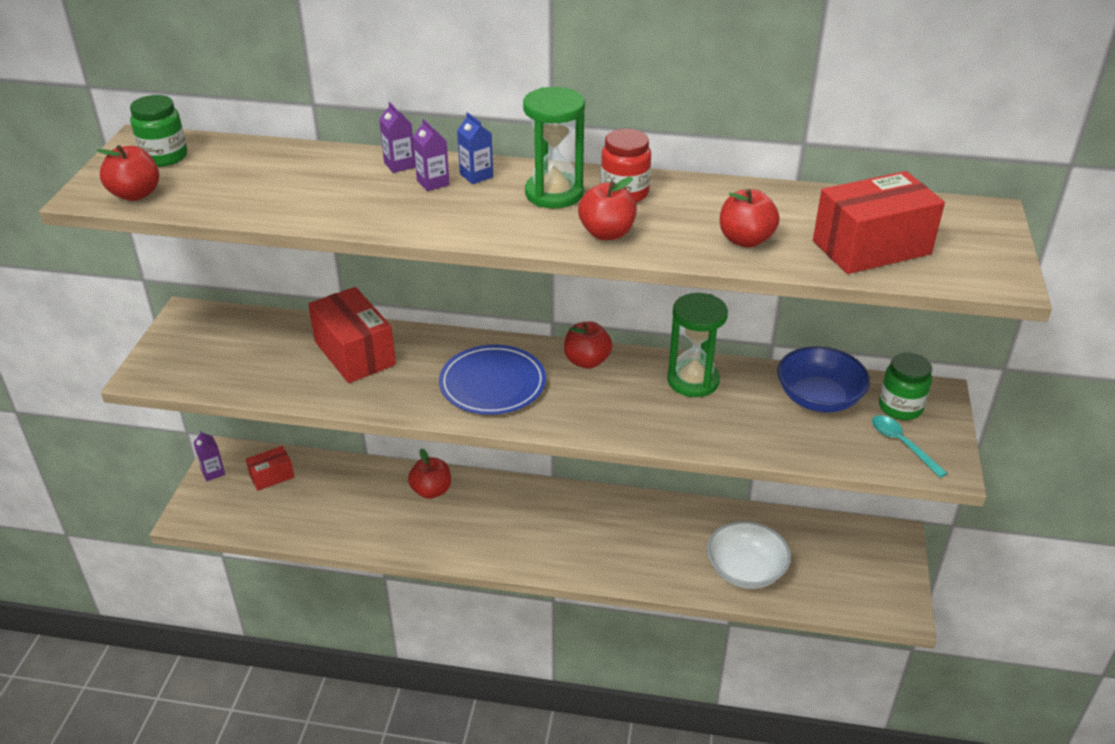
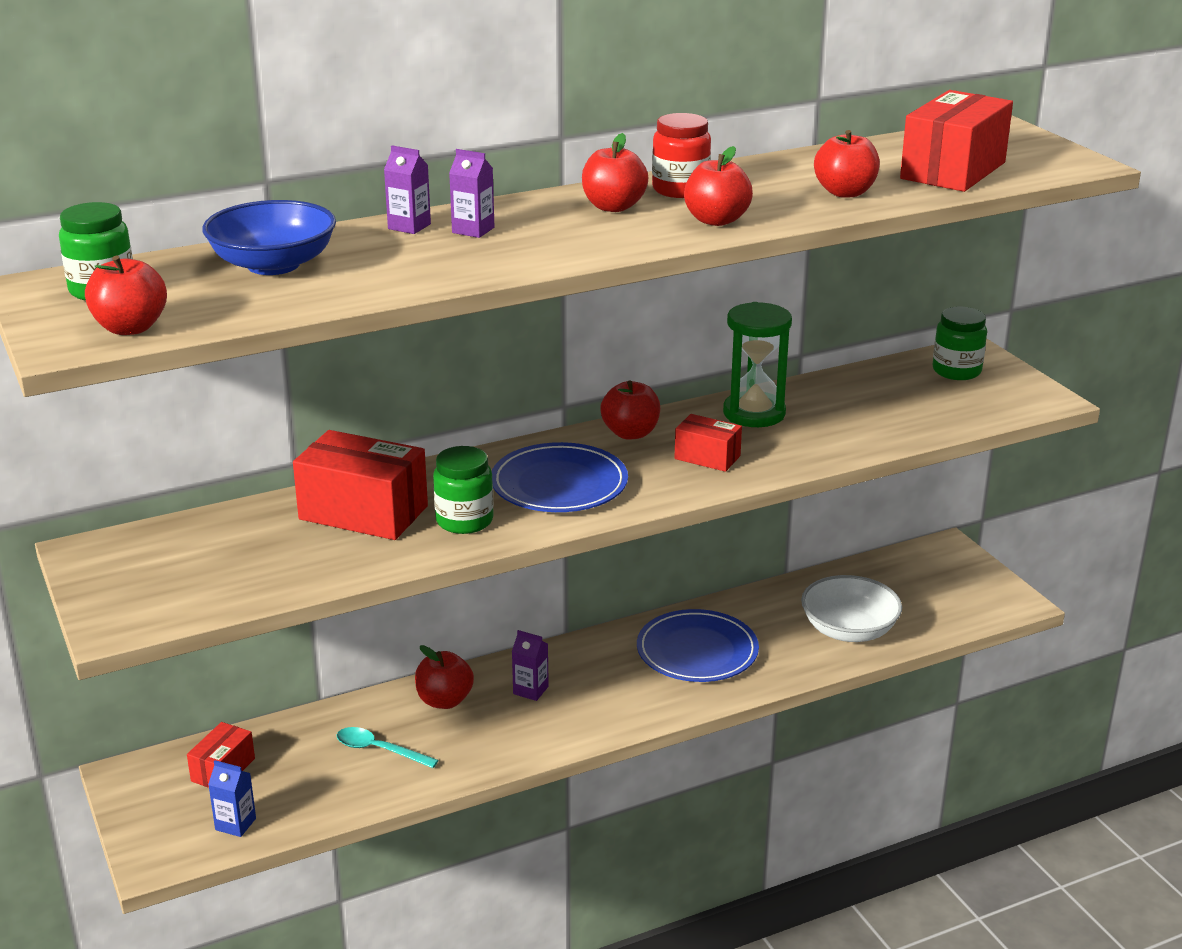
camera: 35 degrees left, 10 degrees down
(213, 472) = (134, 799): purple carton -> purple carton (530, 690)
(403, 387) = (464, 521): none -> green jar
(476, 175) = (509, 214): blue carton -> blue carton (235, 824)
(554, 193) = (613, 207): green hourglass -> red apple
(615, 405) = (707, 457): none -> red box
(622, 533) = (697, 651): none -> blue plate
(819, 398) = (881, 387): blue bowl -> blue bowl (273, 265)
(902, 444) = (992, 396): turquoise spoon -> turquoise spoon (379, 750)

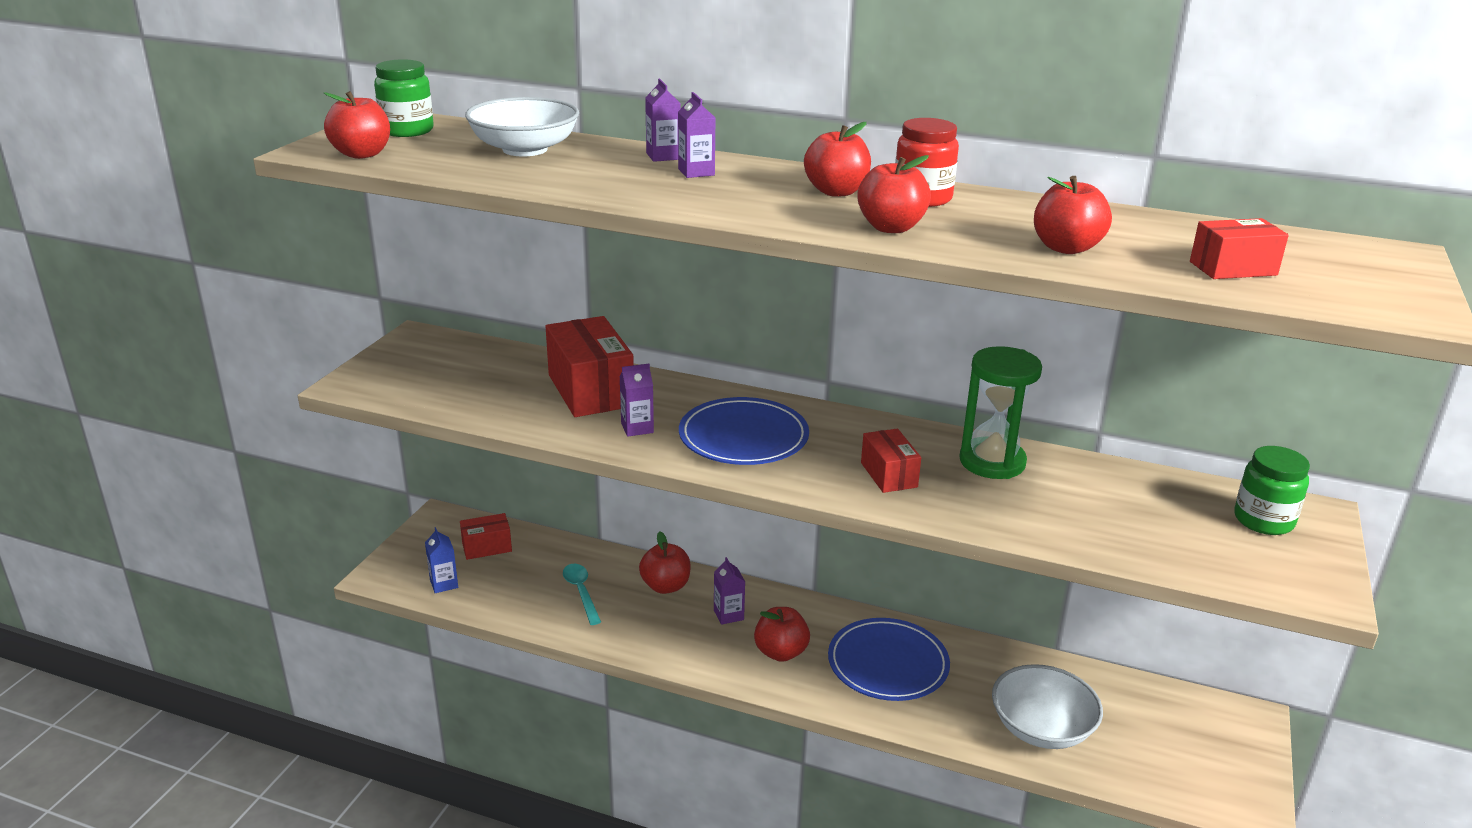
camera: 45 degrees right, 0 degrees up
(273, 265) = (525, 149): blue bowl -> white bowl
(464, 521) = (637, 428): green jar -> purple carton
(630, 433) = (863, 428): red apple -> red apple (781, 652)
(953, 170) = (1233, 268): red box -> red box, size x0.55

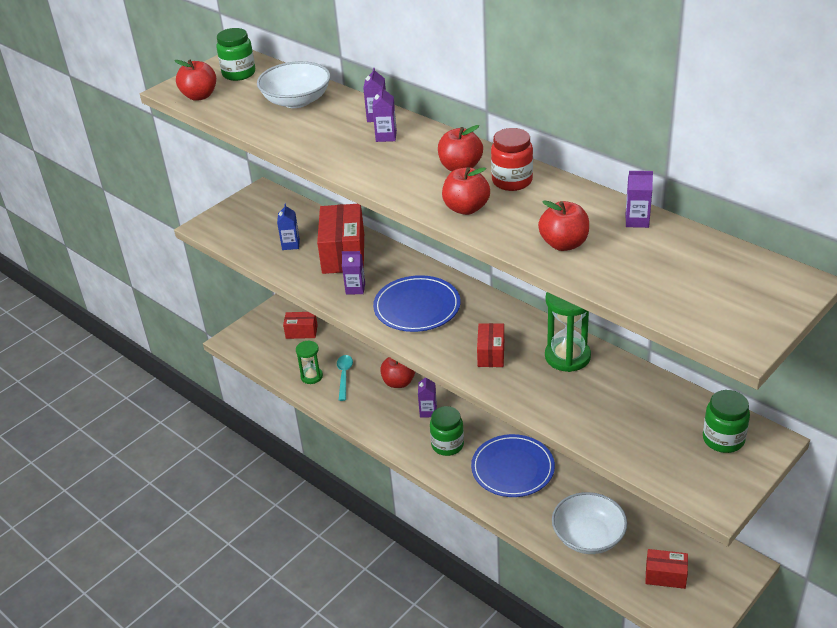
camera: 25 degrees right, 10 degrees up
(444, 584) = (265, 353): blue carton -> blue carton (290, 244)
(531, 601) = (311, 376): none -> green hourglass
(781, 652) = (447, 445): red apple -> green jar
(1129, 219) = (637, 221): none -> purple carton
(1233, 268) = (659, 280): red box -> red box (665, 576)

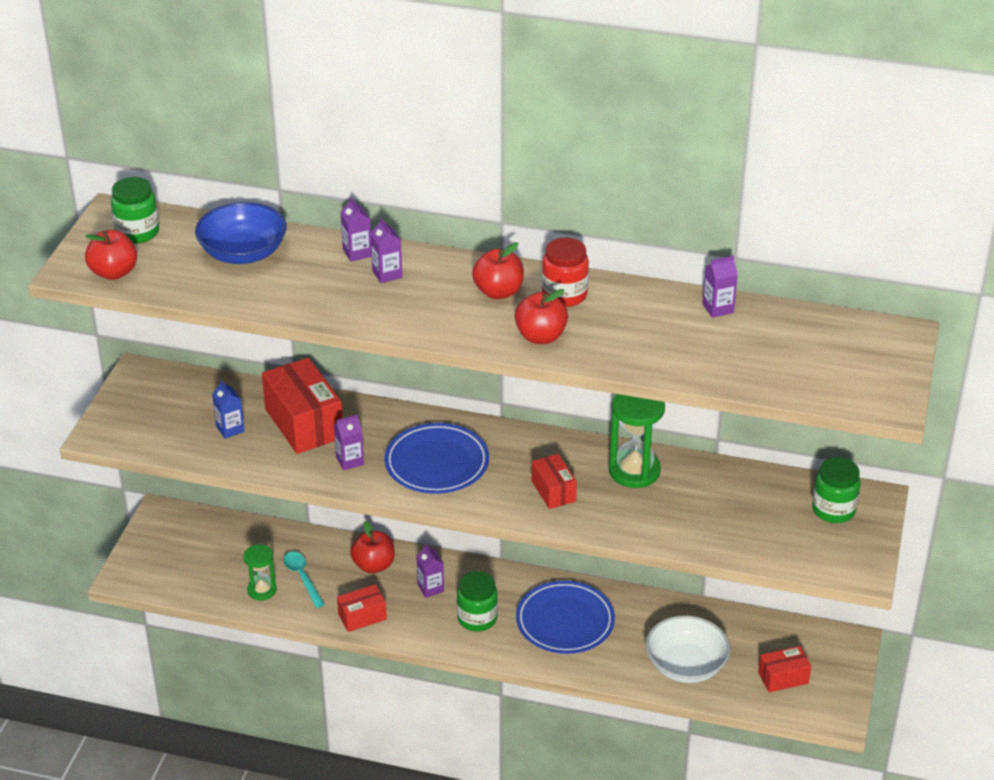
camera: 30 degrees left, 0 degrees up
(296, 101) = (243, 253): white bowl -> blue bowl
(301, 332) = (210, 540): red box -> red box (362, 617)
(564, 244) = (666, 350): red apple -> none

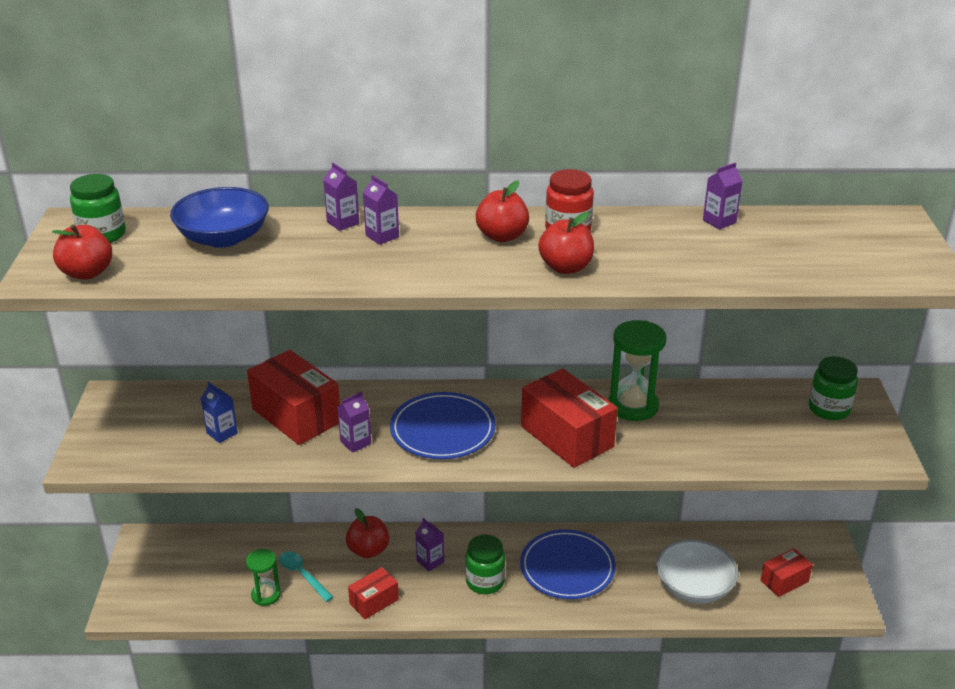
camera: 15 degrees left, 5 degrees down
(553, 491) = (567, 436): red box -> red box, size x1.82

